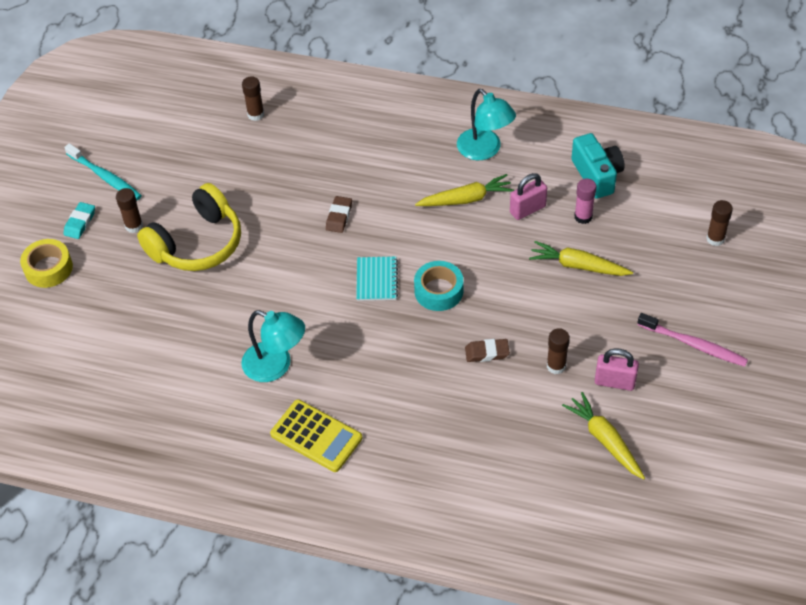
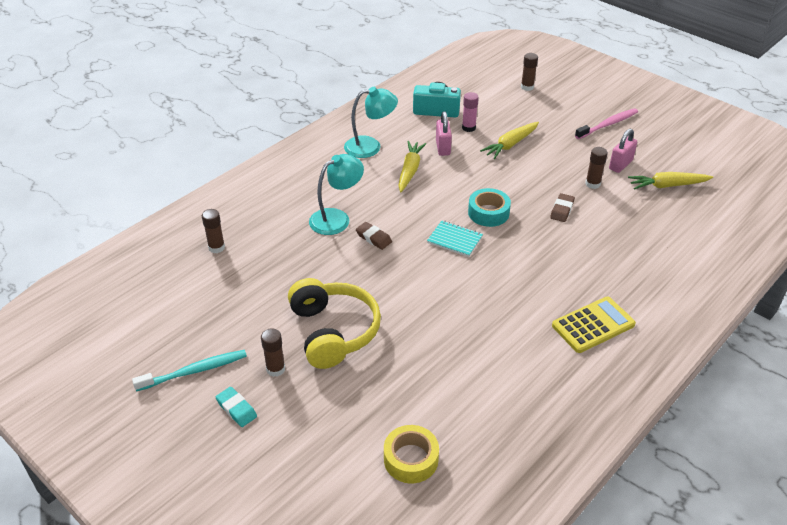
camera: 65 degrees left, 10 degrees down
(48, 268) = (276, 453): yellow tape -> yellow tape (411, 459)
(276, 366) = (506, 325): turquoise lamp -> turquoise lamp (337, 218)

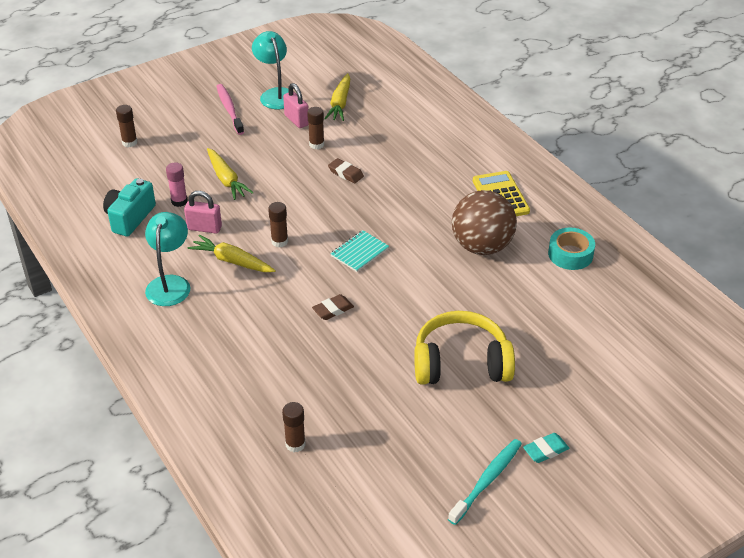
camera: 75 degrees left, 0 degrees up
(194, 371) = (487, 480): turquoise toothbrush -> turquoise toothbrush turned 45 degrees clockwise
(275, 369) = (500, 414): brown glue stick -> brown glue stick (279, 241)
(337, 218) = (288, 333): turquoise lamp -> turquoise lamp (276, 94)
(411, 459) = (624, 337): yellow tape -> none
(488, 213) = (329, 220): turquoise tape -> turquoise tape (570, 254)
(504, 322) = (481, 246): none -> brown ball

